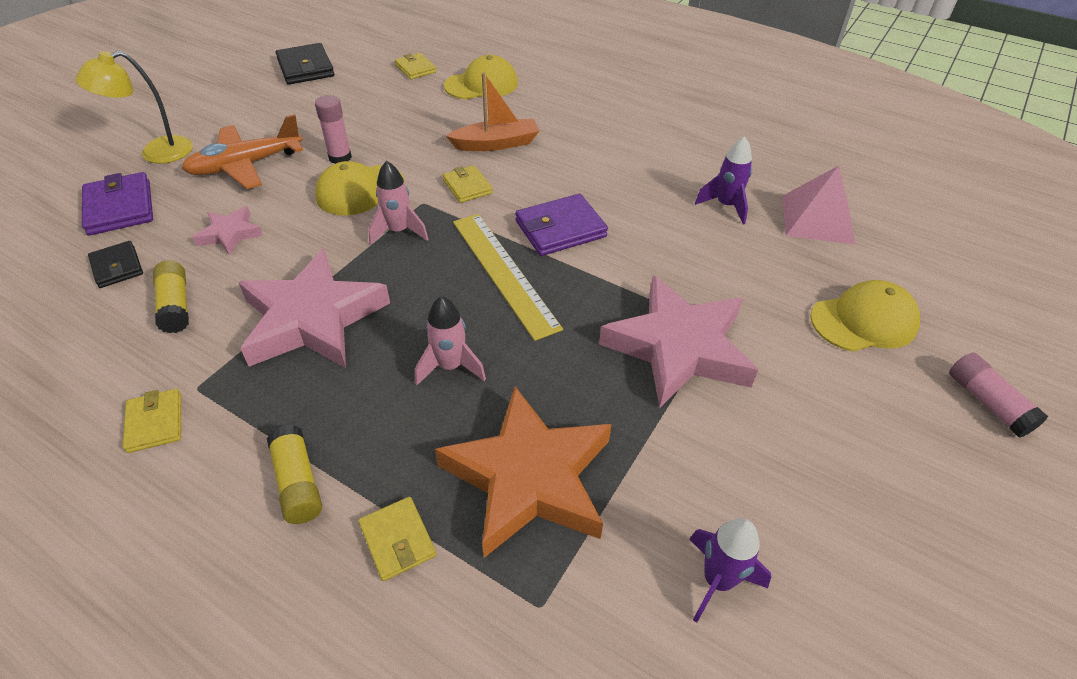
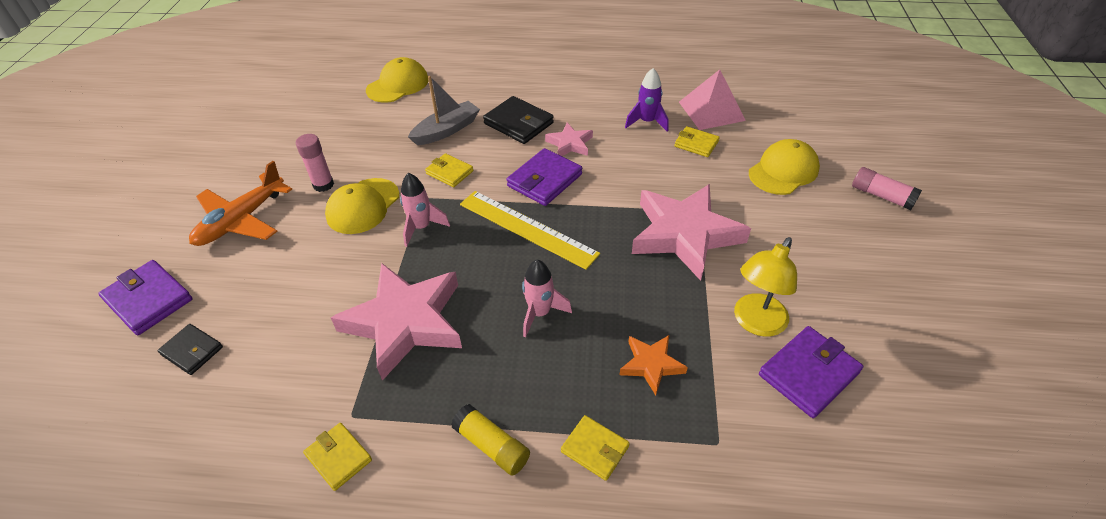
camera: 25 degrees left, 0 degrees up
(156, 153) = (142, 239): yellow lamp -> yellow lamp (755, 323)
(176, 305) = (277, 360): yellow glue stick -> none
(230, 234) = (276, 283): pink star -> pink star (570, 144)
(306, 68) = (227, 117): black wallet -> black wallet (518, 123)
(415, 69) = (330, 88): yellow wallet -> yellow wallet (696, 144)
(496, 144) = (446, 130): orange boat -> grey boat
(529, 477) = (651, 365): orange star -> orange star, size x0.48
(717, 580) = (808, 374): purple rocket -> purple wallet

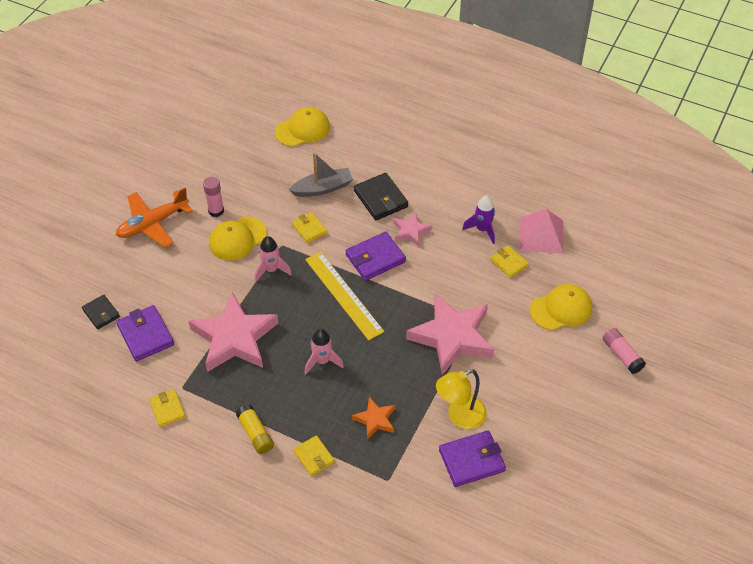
camera: 20 degrees right, 5 degrees up
(148, 300) = (82, 267): purple wallet -> purple wallet (145, 335)

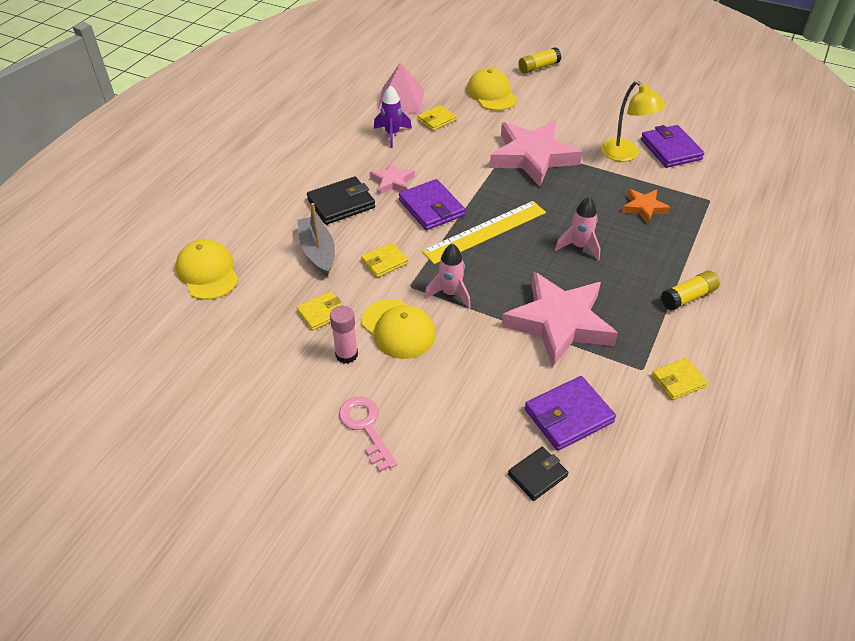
camera: 90 degrees left, 5 degrees down
(153, 224) = (366, 427): orange plane -> pink key
(314, 457) = (701, 250): yellow wallet -> yellow wallet (322, 313)
(622, 355) = (538, 67): pink glue stick -> yellow glue stick

